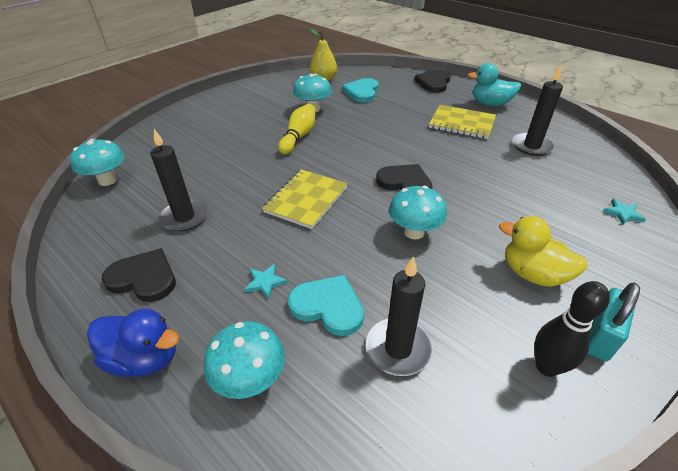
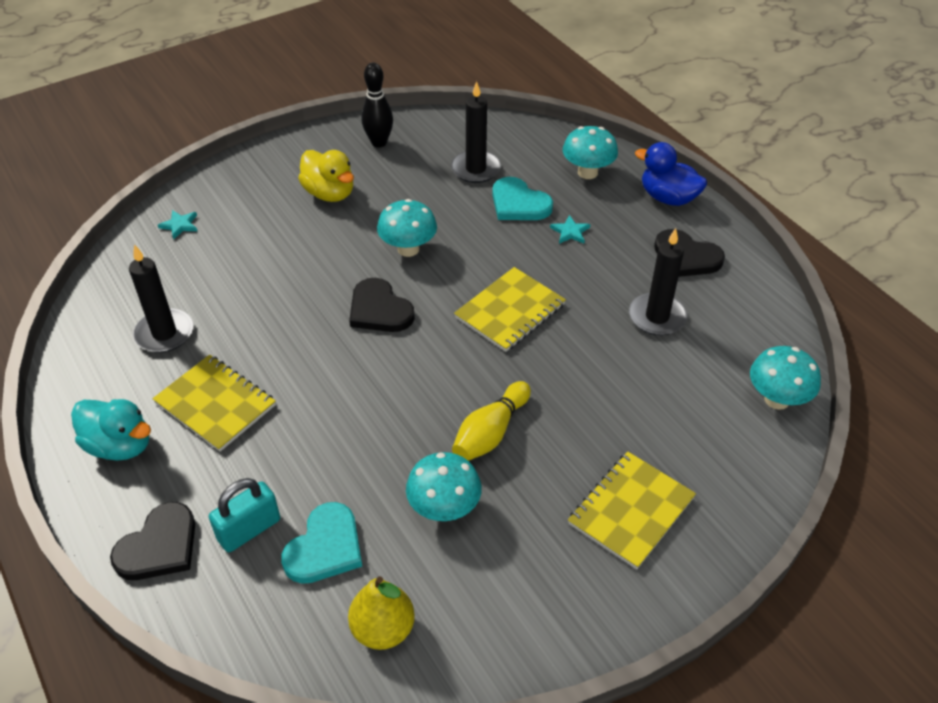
camera: 165 degrees left, 5 degrees up
(216, 122) = (631, 511): none -> yellow notebook
(600, 337) = (324, 149): turquoise padlock -> turquoise padlock (249, 529)

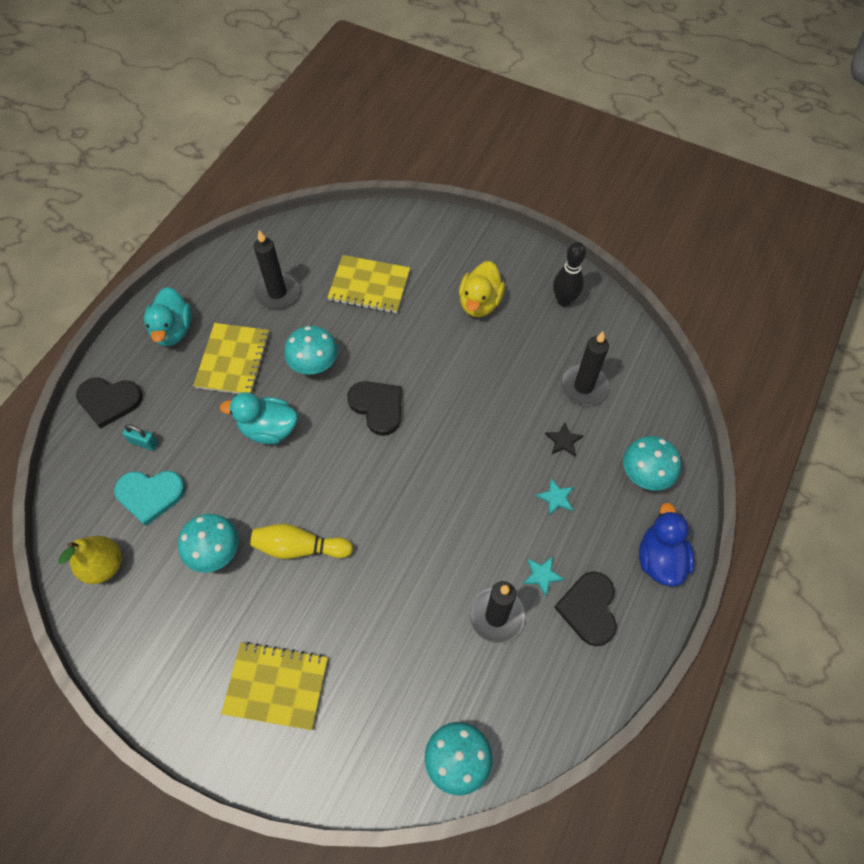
camera: 60 degrees right, 15 degrees up
(180, 225) = (382, 235): turquoise star -> turquoise star (542, 575)
(249, 529) = (144, 442): turquoise padlock -> turquoise padlock, size x0.63
(331, 406) = (269, 429): none -> turquoise duck
(379, 310) = (377, 407): black heart -> black heart turned 120 degrees clockwise
(408, 249) = (454, 390): turquoise mushroom -> turquoise mushroom (314, 365)
(510, 311) = (432, 498): yellow notebook -> yellow notebook (369, 286)
(519, 203) = (563, 441): turquoise heart -> black star

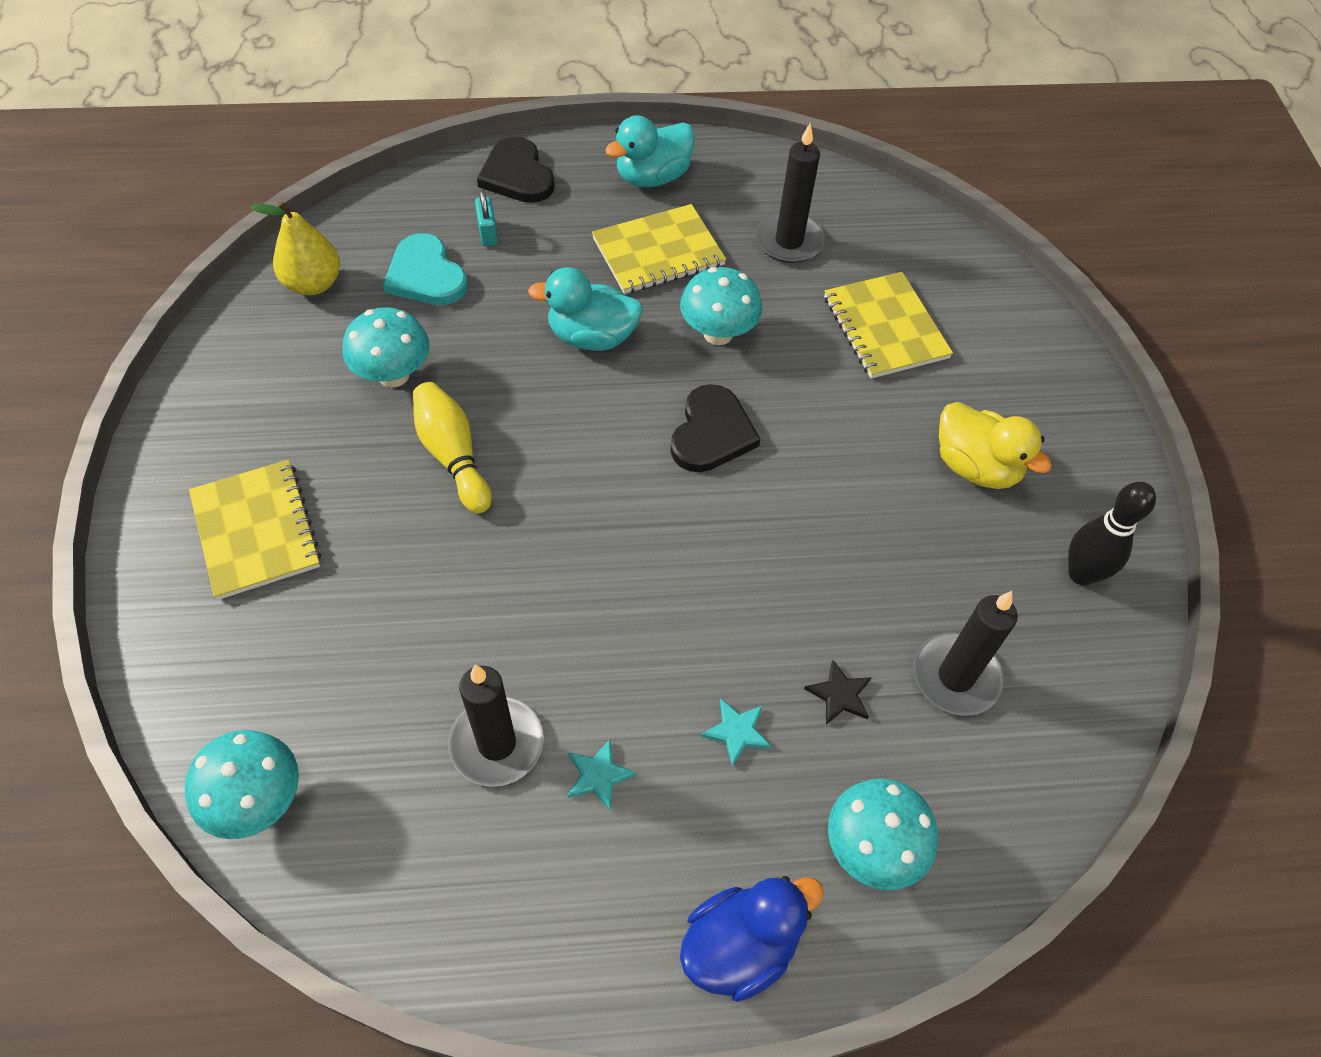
camera: 55 degrees right, 5 degrees down
(269, 429) = (592, 337): turquoise duck -> turquoise duck turned 60 degrees counterclockwise
(480, 303) = (975, 467): yellow duck -> yellow duck turned 120 degrees counterclockwise
(589, 609) = (586, 872): black heart -> none

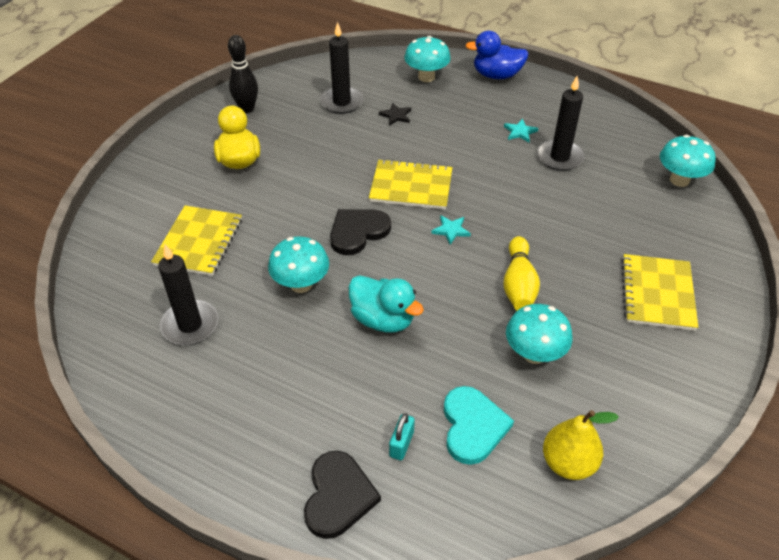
camera: 145 degrees left, 10 degrees down
(652, 177) = (230, 433): turquoise duck -> none
(658, 252) = (286, 361): yellow notebook -> yellow notebook (411, 186)
(737, 732) = (450, 122): turquoise star -> turquoise star (451, 230)

